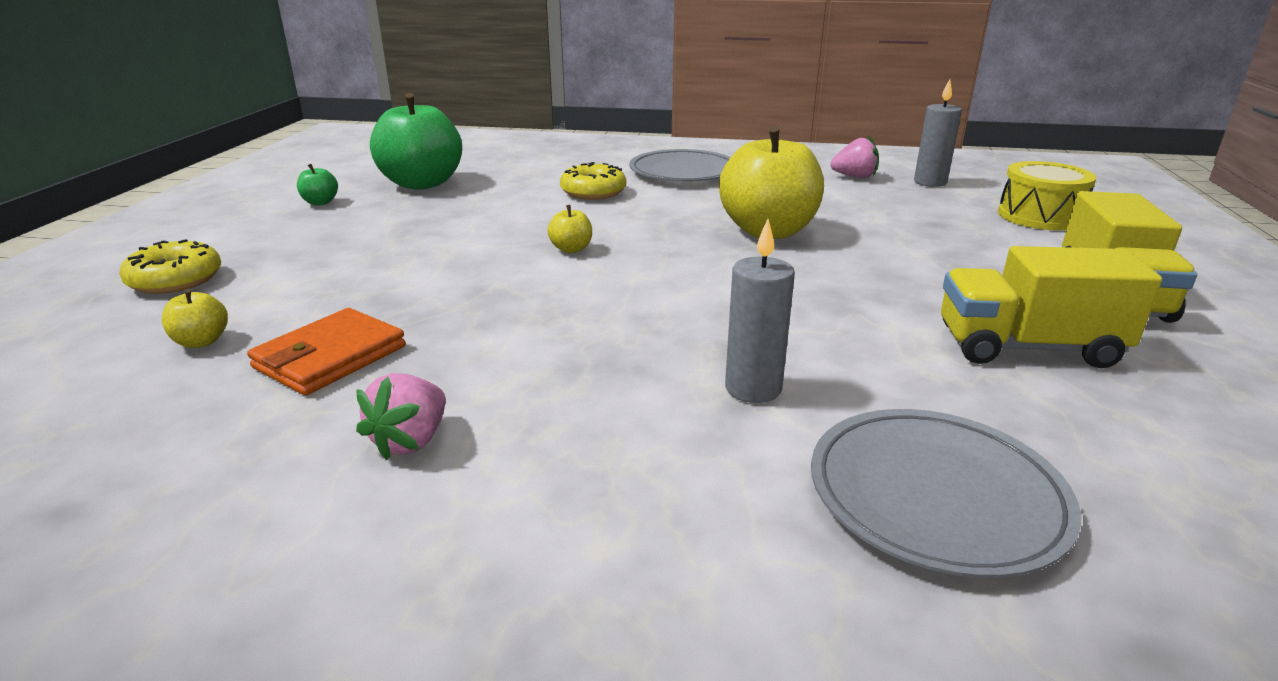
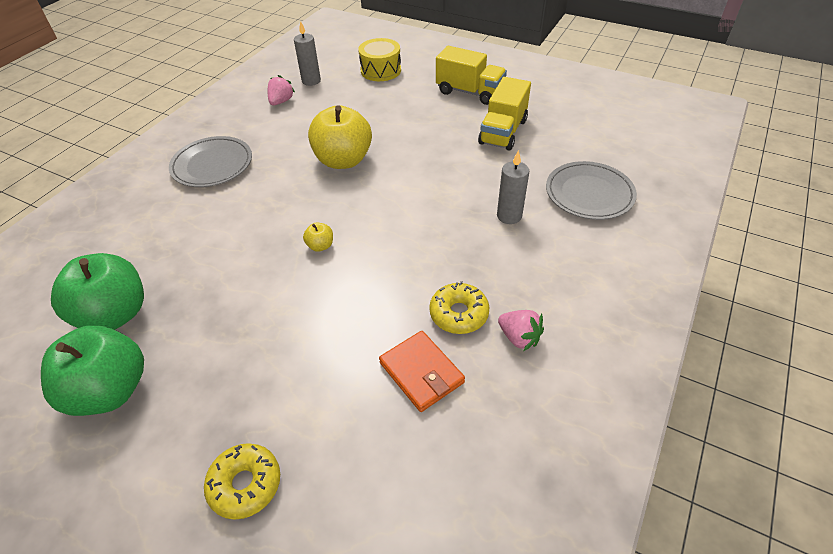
camera: 70 degrees left, 20 degrees up
(202, 341) = (371, 446): yellow apple -> none
(320, 202) = (110, 390): green apple -> green apple, size x2.42
(593, 192) = (220, 217): yellow donut -> yellow donut (459, 314)

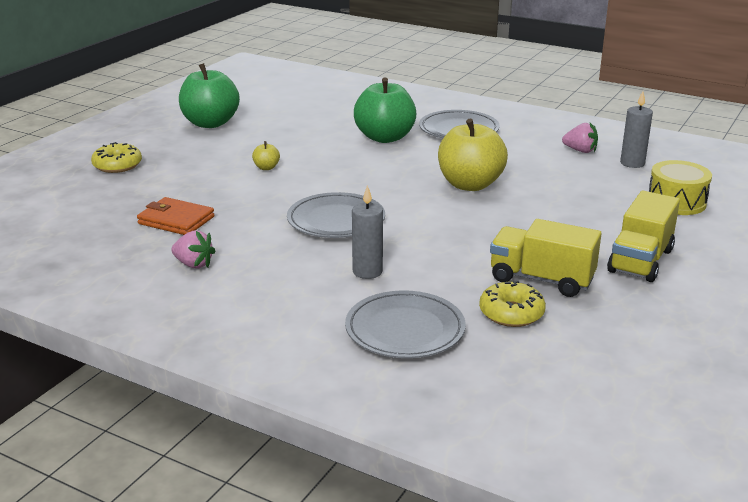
camera: 90 degrees right, 20 degrees down
(115, 314) = (278, 116): green apple -> green apple (385, 137)
(320, 246) = (336, 178): yellow apple -> yellow apple (266, 168)
(416, 240) = (336, 220): none -> grey plate
(421, 373) = (176, 220): orange wallet -> orange wallet turned 60 degrees clockwise
(459, 314) = (233, 238): yellow donut -> yellow donut (511, 313)
(519, 337) = (194, 264): pink strawberry -> pink strawberry turned 105 degrees counterclockwise

